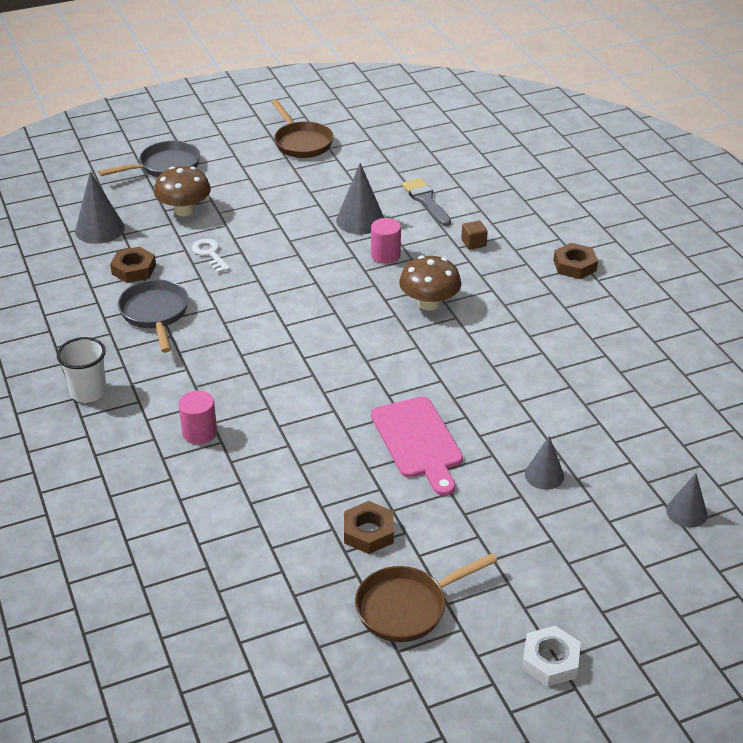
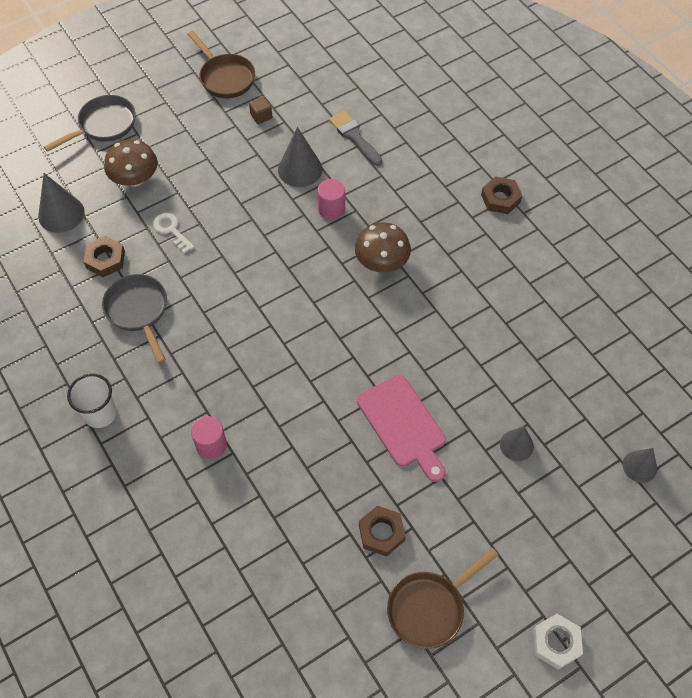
camera: 10 degrees left, 20 degrees up
(473, 243) = (407, 184): brown cube -> brown cube (261, 116)

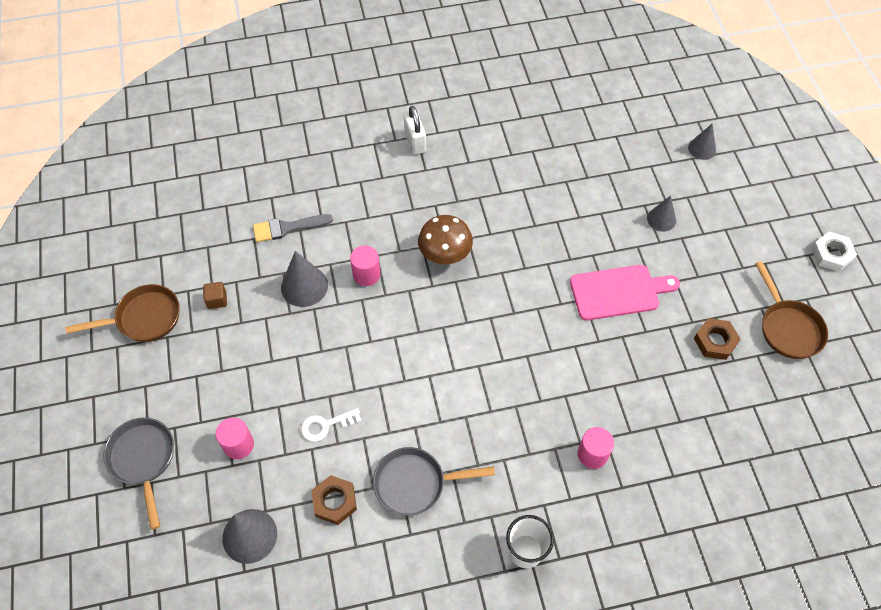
camera: 70 degrees left, 0 degrees up
(135, 179) = (238, 445): brown mushroom -> pink cylinder
(500, 198) = (415, 142): brown nut -> white padlock

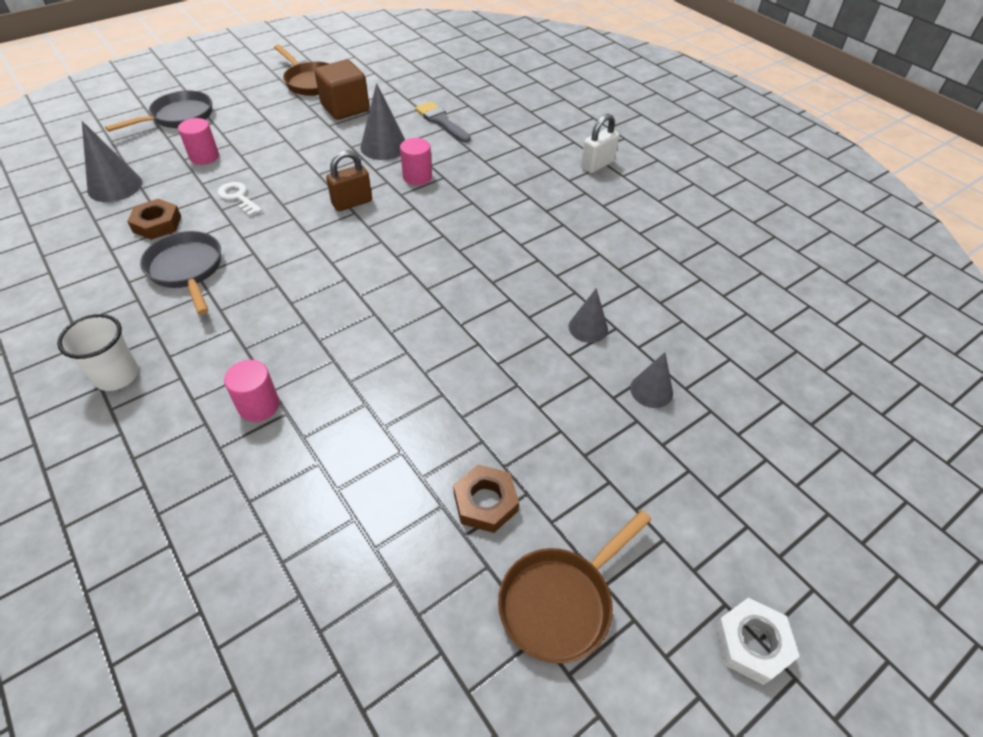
camera: 65 degrees right, 10 degrees down
(217, 300) = (345, 108): brown cube -> brown cube, size x2.14
(380, 335) = (352, 203): none -> brown padlock
(445, 253) = (473, 219): brown mushroom -> none
(618, 292) = (507, 373): pink cutting board -> none
(702, 148) = (809, 408): grey cone -> grey cone (588, 328)

